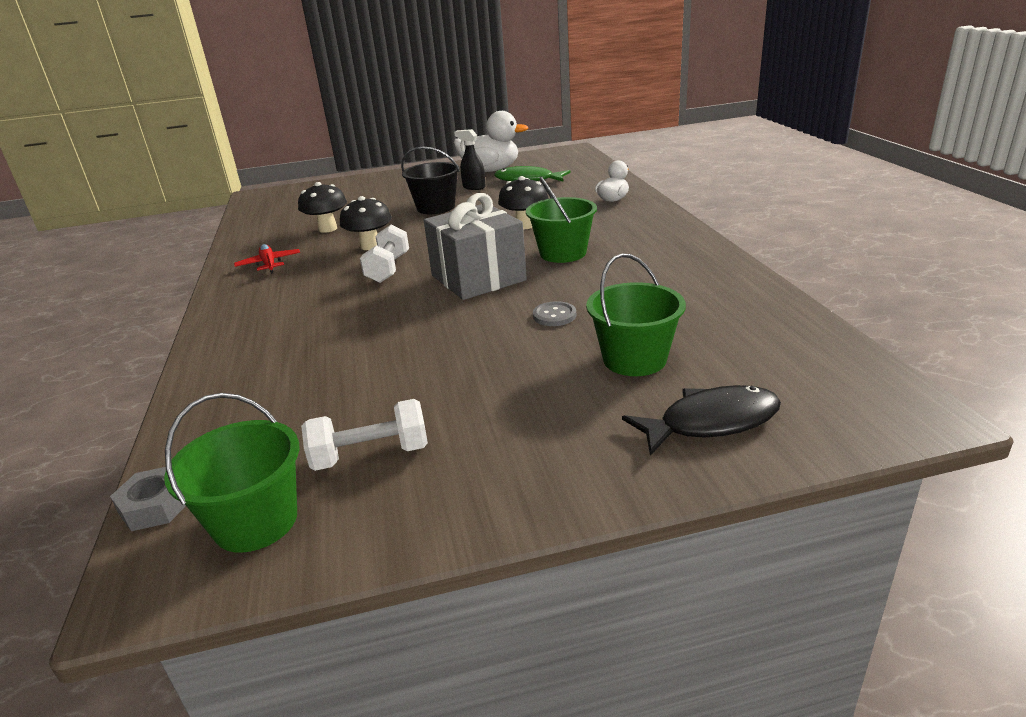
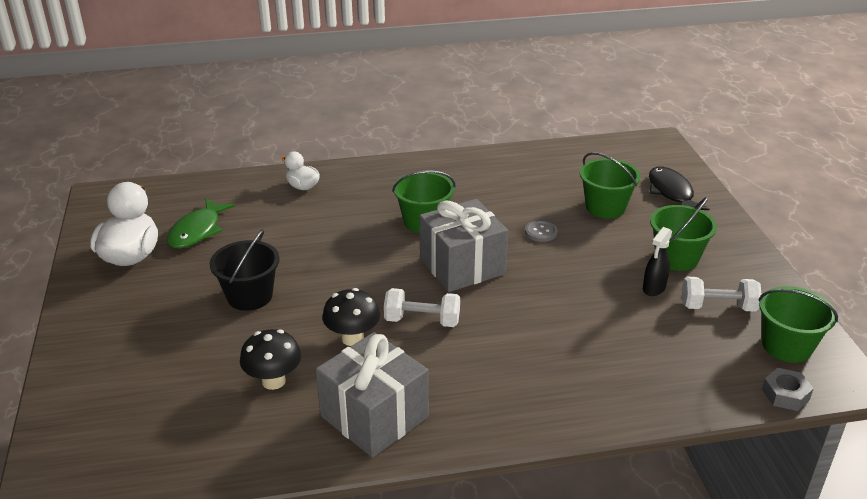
camera: 90 degrees left, 5 degrees up
(269, 264) = (374, 416): red plane -> grey gift
(371, 455) = (717, 307): white dumbbell -> white dumbbell turned 75 degrees counterclockwise
(473, 187) = (192, 269): black spray bottle -> black spray bottle (654, 288)
(502, 421) = (676, 257): none -> green bucket
(525, 225) = (345, 238): black mushroom -> none

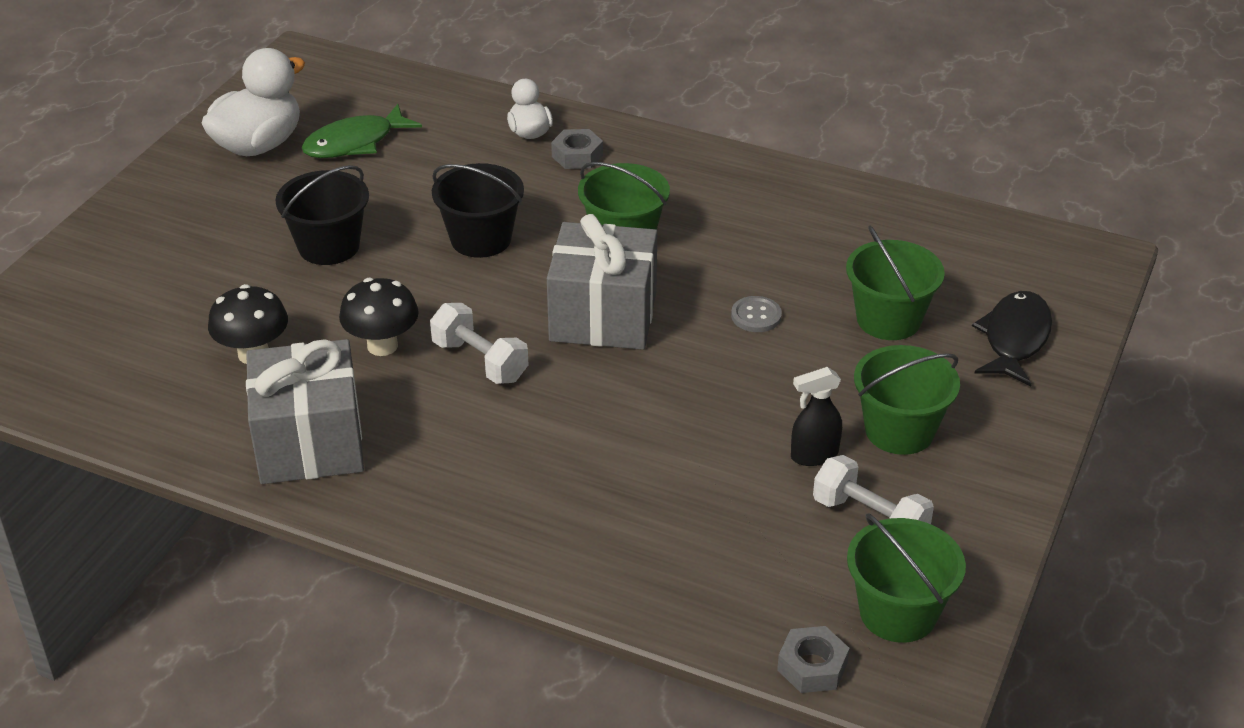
camera: 35 degrees right, 5 degrees up
(342, 254) = (481, 239): none -> black bucket
(345, 189) = (577, 156): none -> grey nut

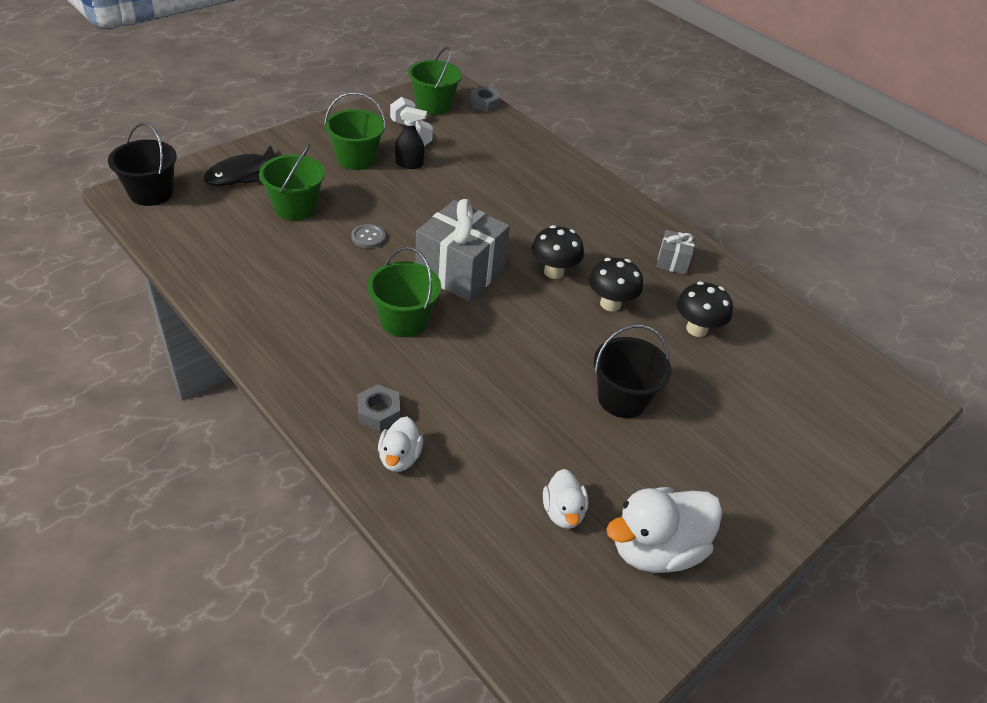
camera: 160 degrees left, 5 degrees up
(310, 443) = (672, 262): grey gift -> grey gift, size x0.49
(355, 143) = (563, 512): green fish -> white duck
(480, 361) = (553, 272): white dumbbell -> black mushroom
(481, 239) = (505, 360): black bucket -> black bucket (151, 193)

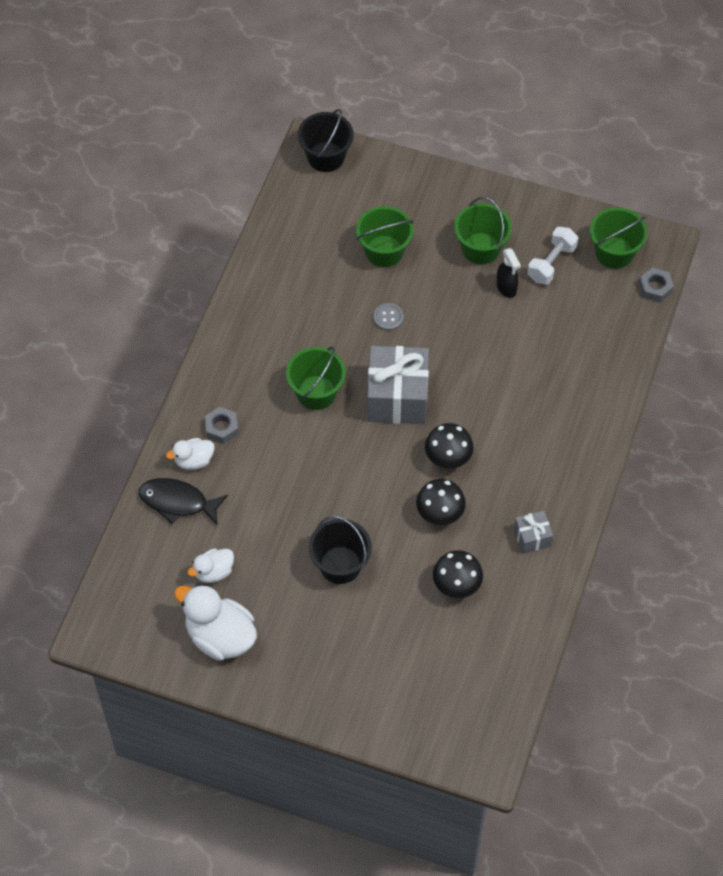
camera: 65 degrees right, 15 degrees up
(242, 174) = (395, 192): black fish -> black fish (177, 502)

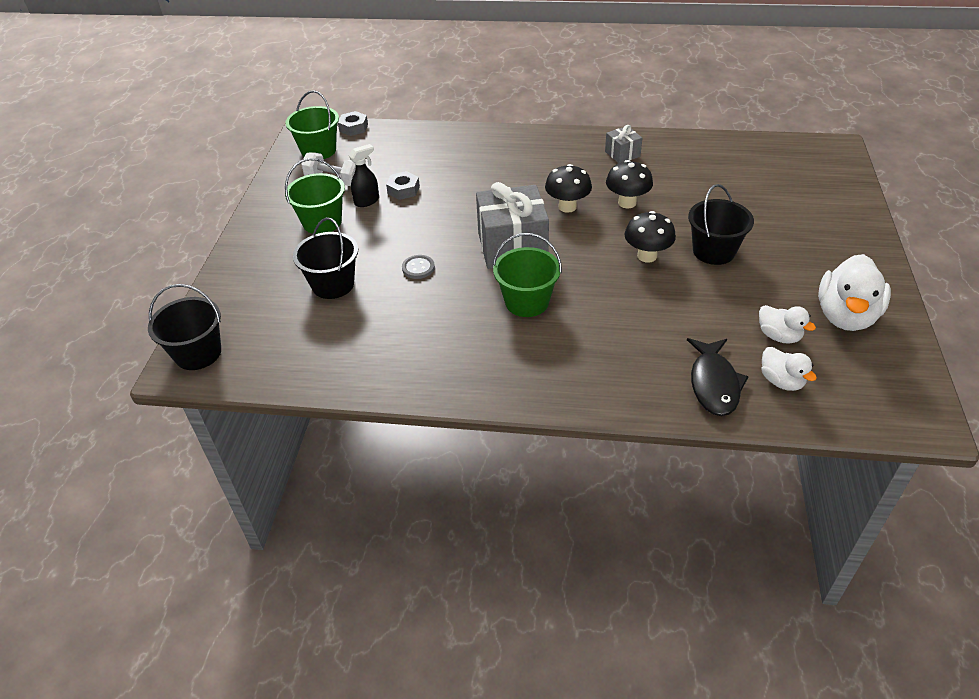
camera: 100 degrees left, 15 degrees down
(193, 460) = (654, 382): white duck -> white duck (781, 381)
(222, 428) = (601, 367): grey nut -> grey nut (403, 190)
(384, 251) = (333, 284): green bucket -> black bucket
(456, 586) = (691, 184): black mushroom -> black mushroom (647, 256)

